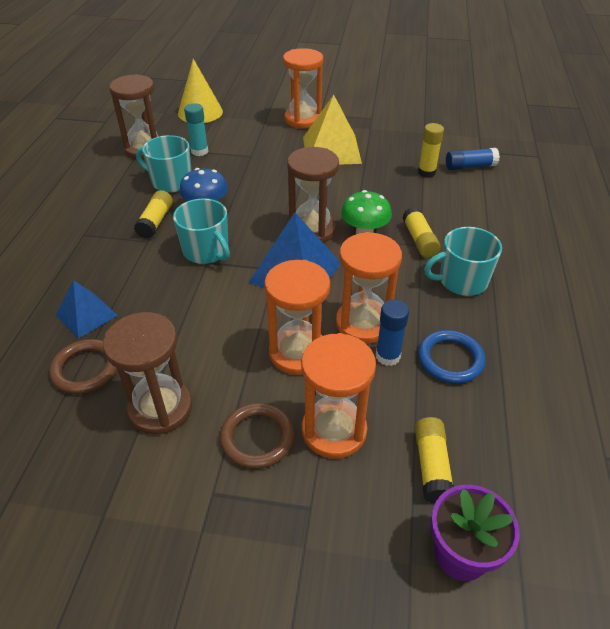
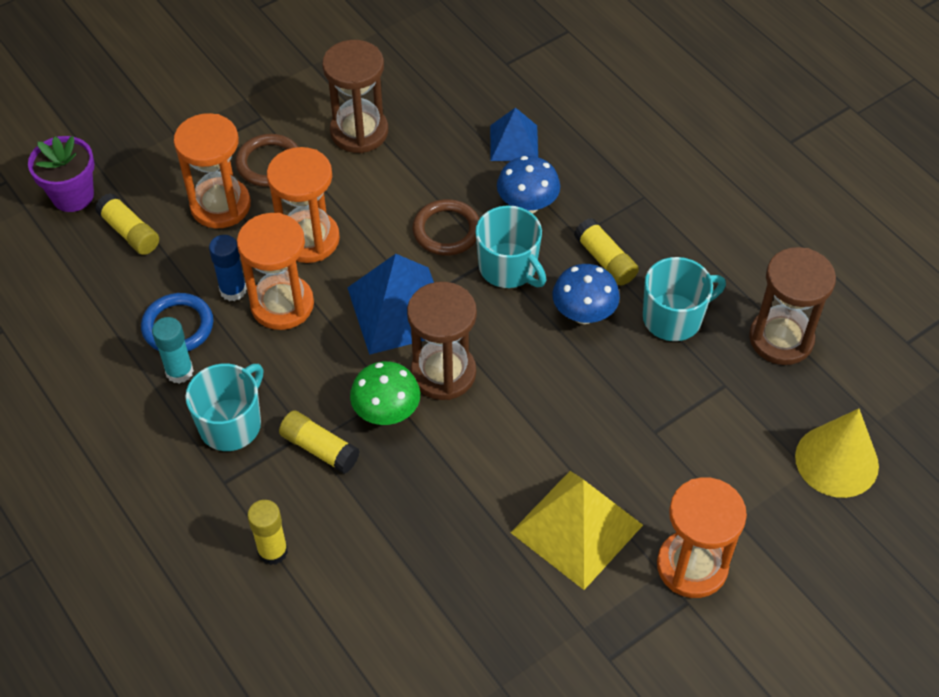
camera: 135 degrees right, 10 degrees up
(86, 369) = (449, 114): brown ring -> brown ring (446, 230)
(144, 274) = (527, 205): none -> blue mushroom
(199, 151) = (719, 388): turquoise glue stick -> turquoise glue stick (179, 372)
(206, 251) = (509, 268): turquoise mug -> turquoise mug turned 135 degrees counterclockwise
(426, 172) = (414, 583): yellow glue stick -> yellow glue stick (273, 551)
(470, 166) = (369, 647): blue glue stick -> none

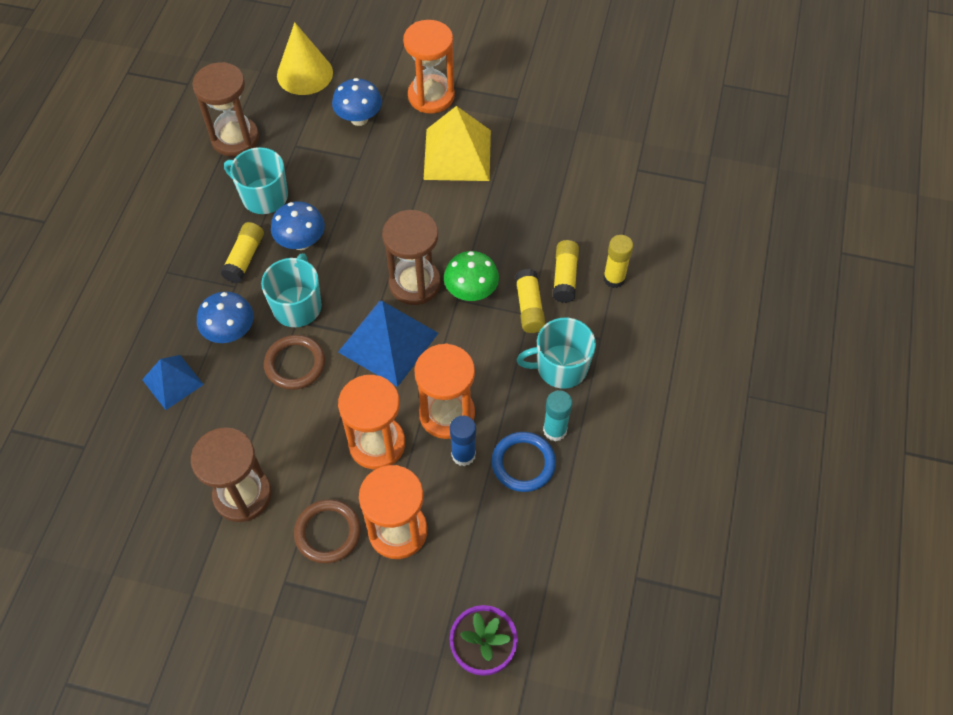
camera: 130 degrees left, 5 degrees up
(130, 232) = (478, 573): yellow glue stick -> yellow glue stick (565, 277)
(716, 469) = (359, 119): none -> blue mushroom

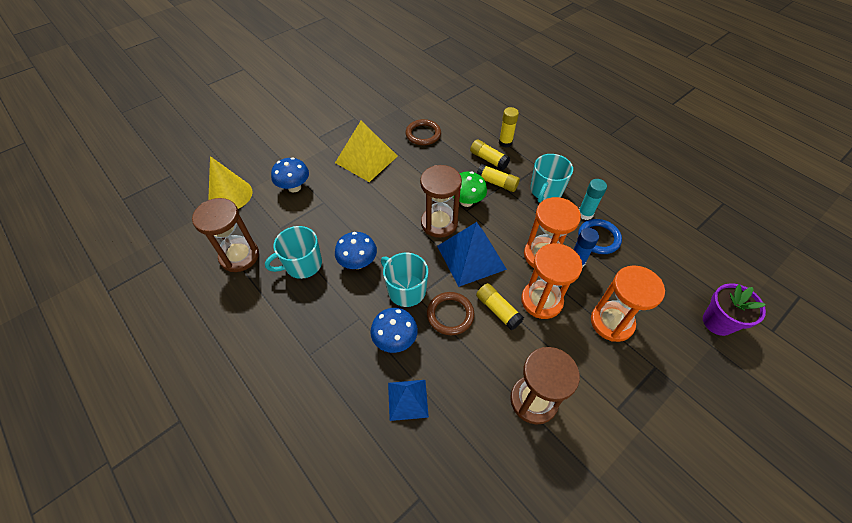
camera: 55 degrees left, 5 degrees down
(244, 258) = (342, 300): yellow glue stick -> yellow glue stick (498, 310)
(328, 532) = (592, 362): brown ring -> brown ring (423, 134)
(431, 96) = (314, 149): orange hourglass -> none

